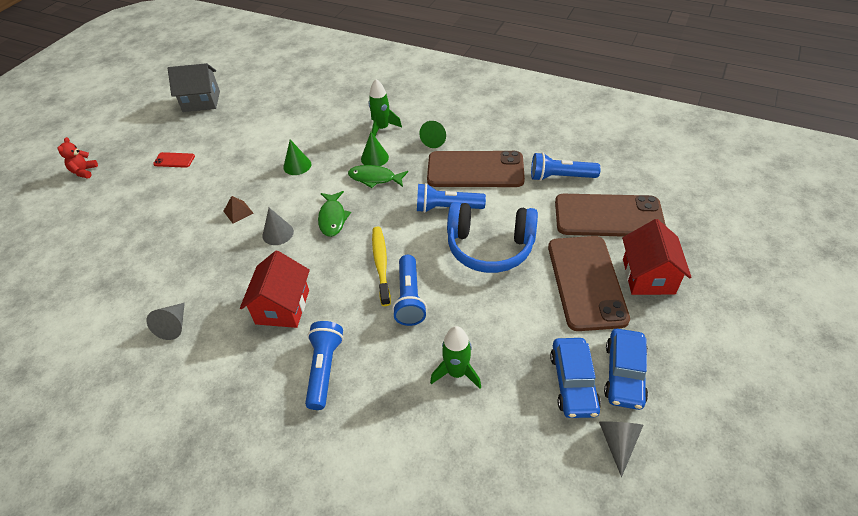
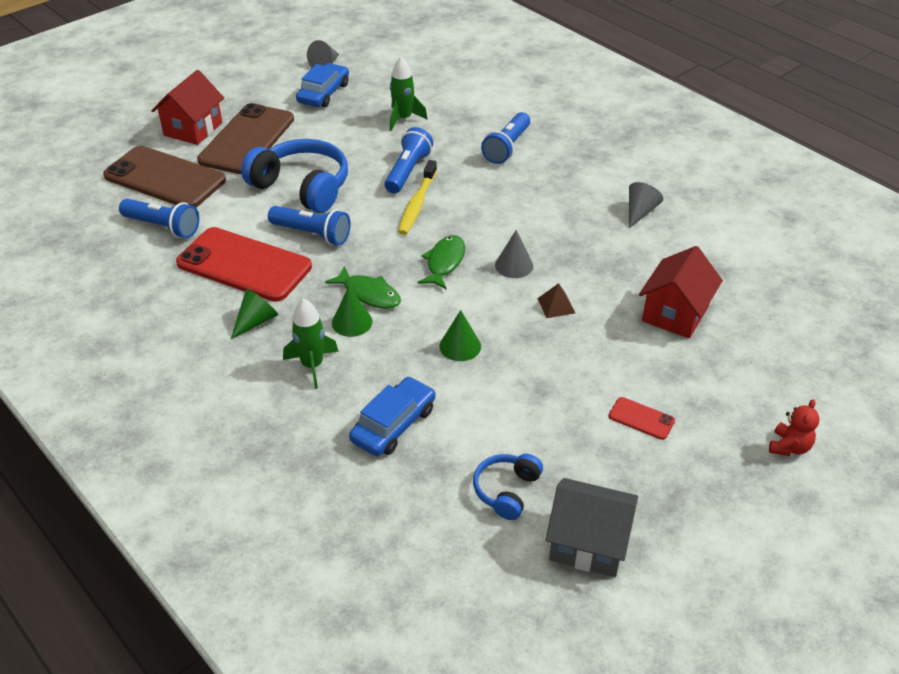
camera: 160 degrees left, 5 degrees down
(246, 108) = (506, 491): none -> blue headphones
(282, 307) = (529, 197): red house -> red house (675, 314)
(475, 170) = (244, 265): brown phone -> red phone
(624, 374) = (283, 88): blue car -> blue car (393, 424)

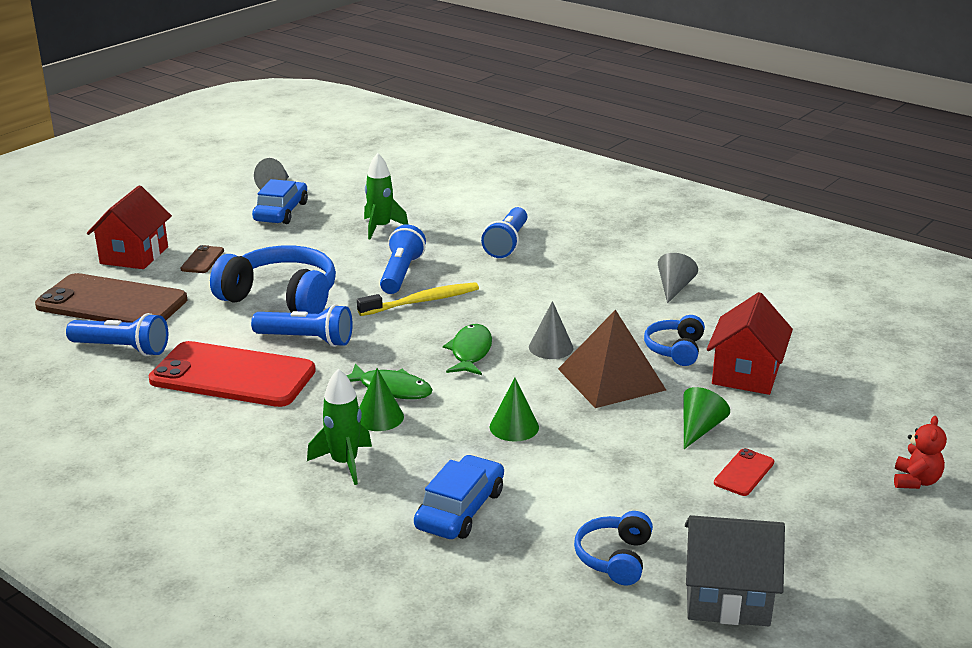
camera: 10 degrees left, 15 degrees down
(247, 140) = (202, 260): brown phone -> brown phone, size x0.41
(256, 321) = (263, 428): green cone -> green cone (699, 429)
(417, 203) = (421, 301): yellow toothbrush -> yellow toothbrush turned 120 degrees counterclockwise
(556, 305) = (611, 379): brown pyramid -> brown pyramid, size x2.27
(621, 280) = (675, 350): none -> blue headphones
(641, 418) = (744, 473): red phone -> red phone turned 75 degrees counterclockwise

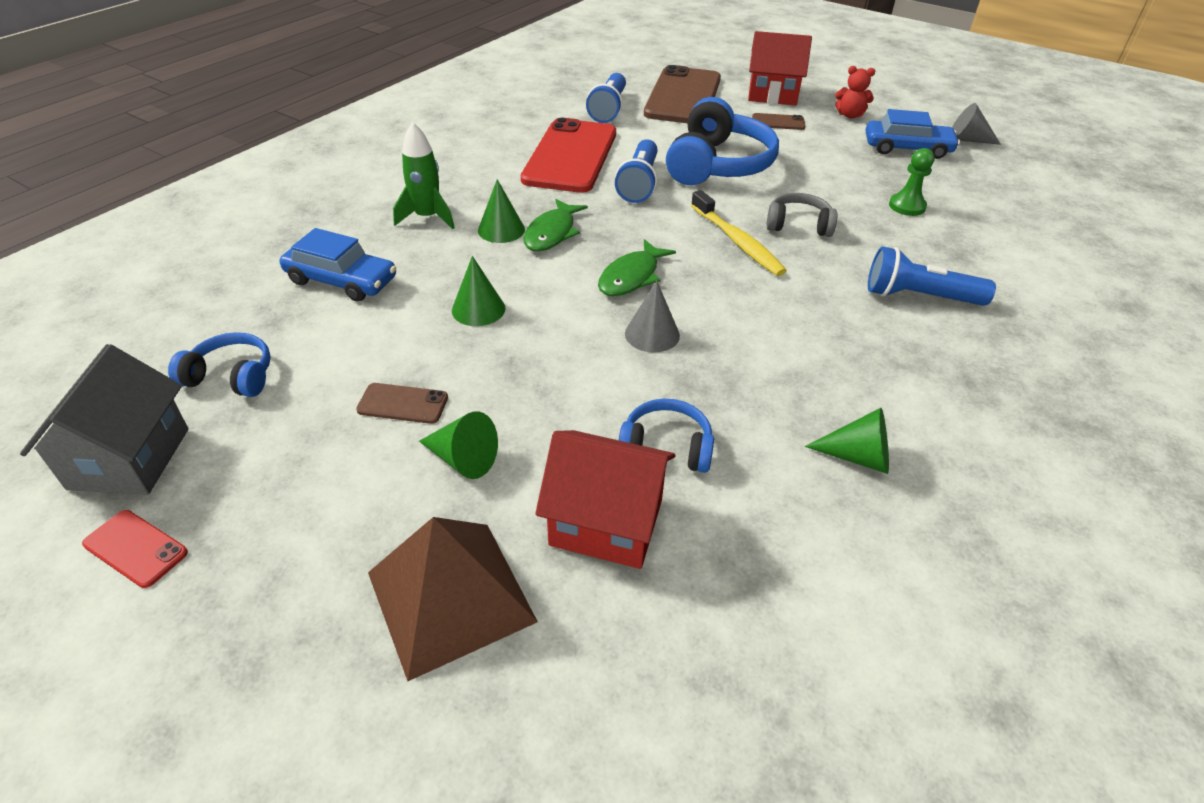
camera: 85 degrees right, 15 degrees up
(380, 228) = (907, 206): green rocket -> green pawn
(401, 273) = (798, 225): blue flashlight -> grey headphones
(470, 352) = (631, 277): green fish -> green fish turned 120 degrees clockwise
(611, 379) = (581, 383): brown pyramid -> brown pyramid (450, 596)
(642, 459) = (403, 404): none -> brown phone
(674, 288) = (857, 457): grey cone -> green cone
(744, 473) = (357, 496): red phone -> red phone (135, 548)
(915, 481) = (290, 714): red teddy bear -> red teddy bear (850, 115)

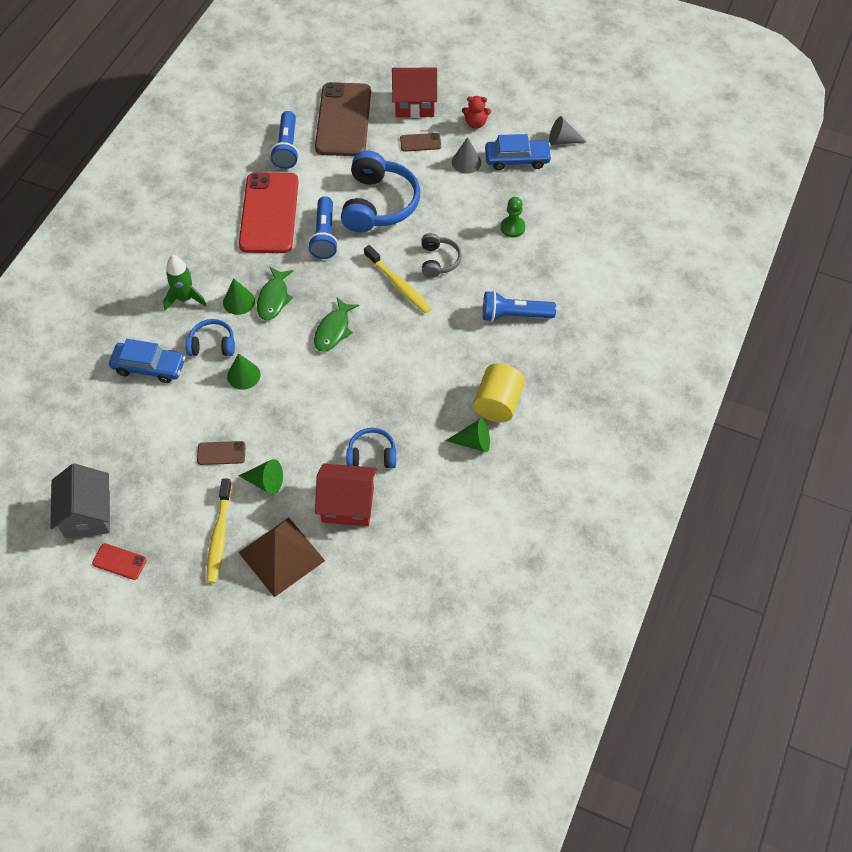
camera: 10 degrees left, 15 degrees up
(231, 376) = (115, 453): blue headphones -> blue headphones (212, 345)
(345, 534) = (219, 535): none -> yellow toothbrush
(652, 334) = (353, 376): grey cone -> grey cone (466, 162)
(798, 225) = (438, 261): grey headphones -> grey headphones turned 90 degrees clockwise
(900, 405) = (498, 403): none -> yellow cylinder

